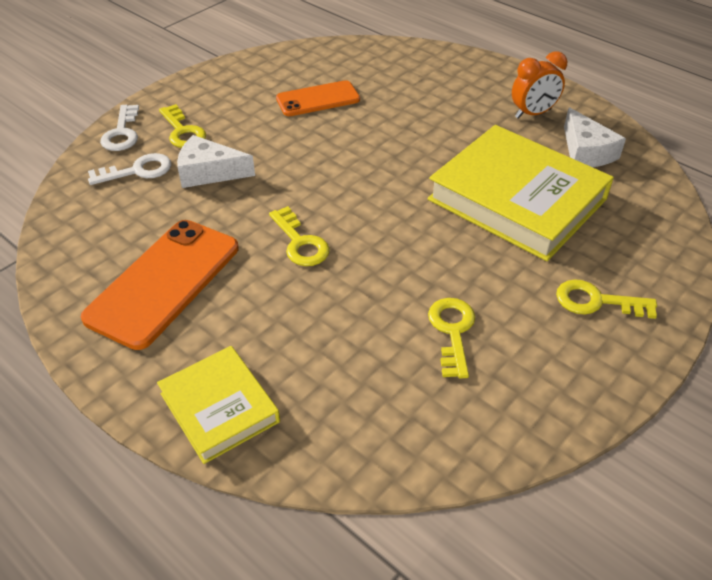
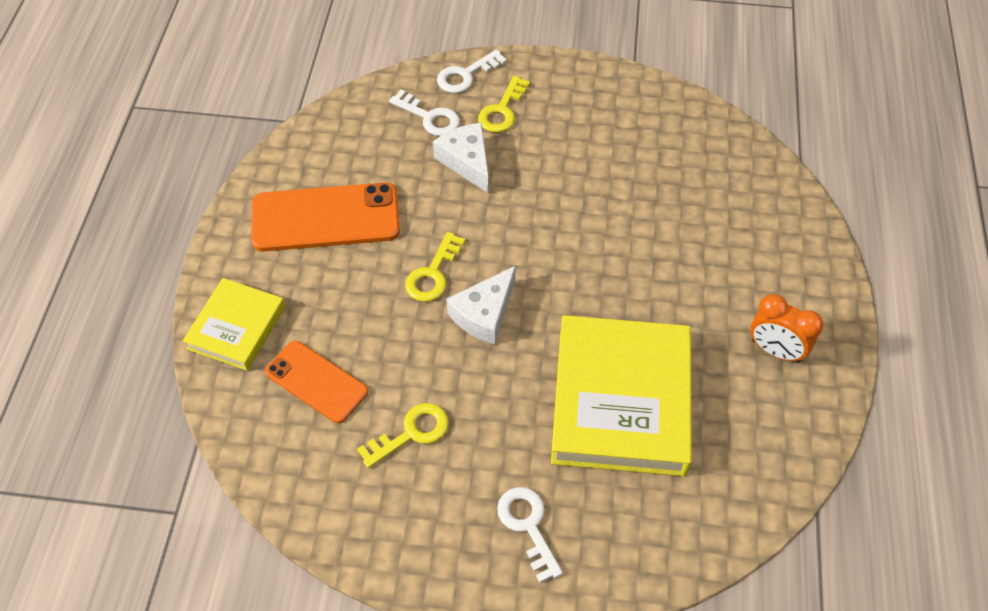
camera: 55 degrees right, 10 degrees up
(318, 99) = (634, 170): orange phone -> orange phone (316, 382)
(586, 151) = (750, 426): white cheese -> white cheese (484, 314)
(597, 301) = (528, 526): yellow key -> white key

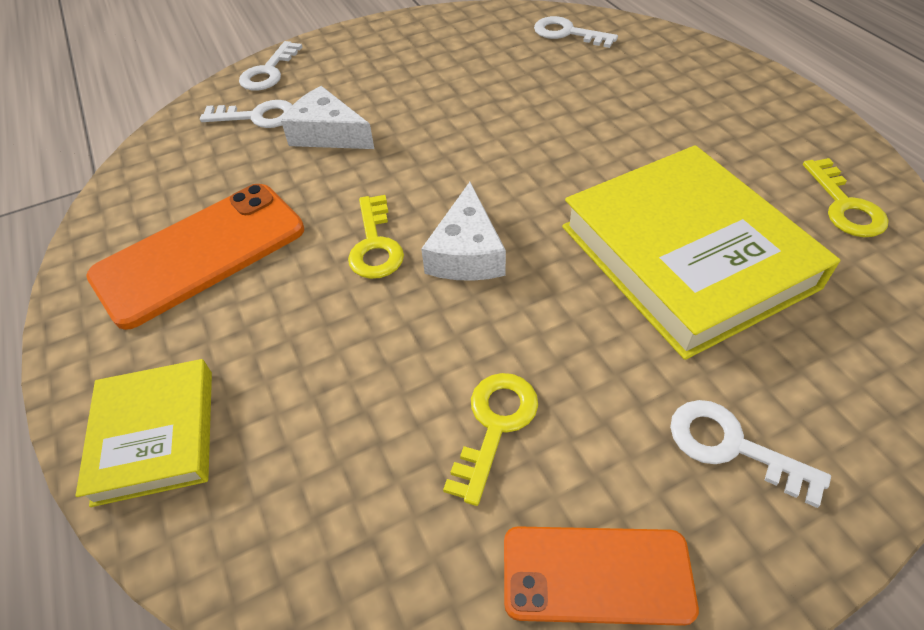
camera: 30 degrees left, 5 degrees down
(316, 382) = (320, 438): orange phone -> orange phone (596, 574)
(502, 110) = (329, 82): yellow key -> yellow key (844, 205)
(725, 158) = (568, 33): none -> white key
(775, 351) = (768, 142): orange clock -> none

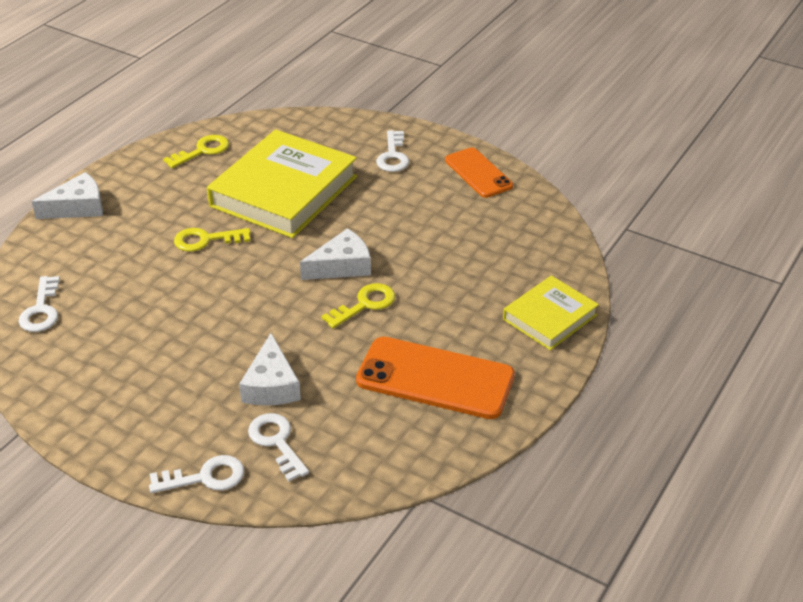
camera: 125 degrees left, 10 degrees down
(494, 426) = (442, 217): yellow key -> yellow key (206, 240)
(743, 80) = (78, 207): none -> white cheese

